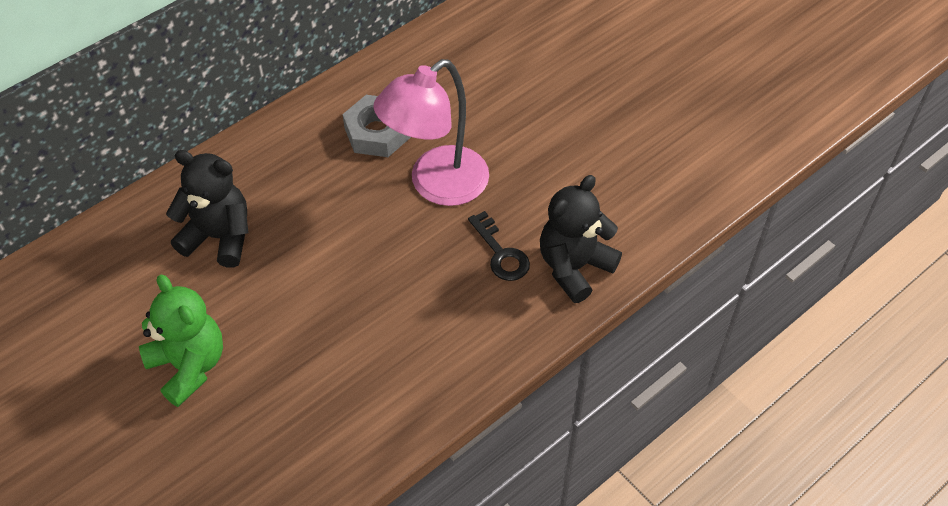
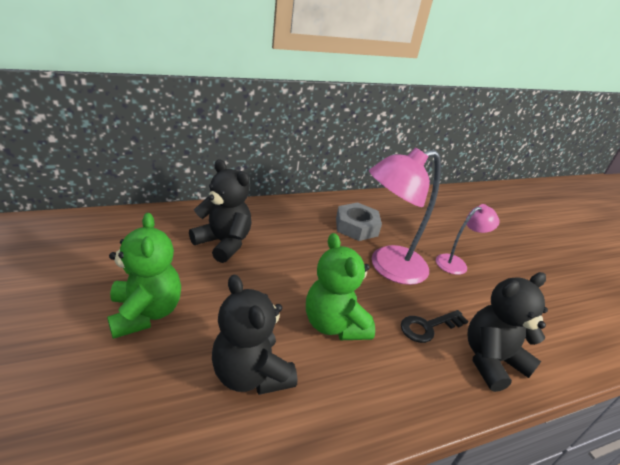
camera: 15 degrees right, 20 degrees down
(333, 384) = (251, 374): none -> black teddy bear
(397, 294) = (334, 324): none -> green teddy bear
(501, 253) = (428, 327): black key -> black key turned 75 degrees clockwise
(521, 141) = (456, 263): none -> pink lamp

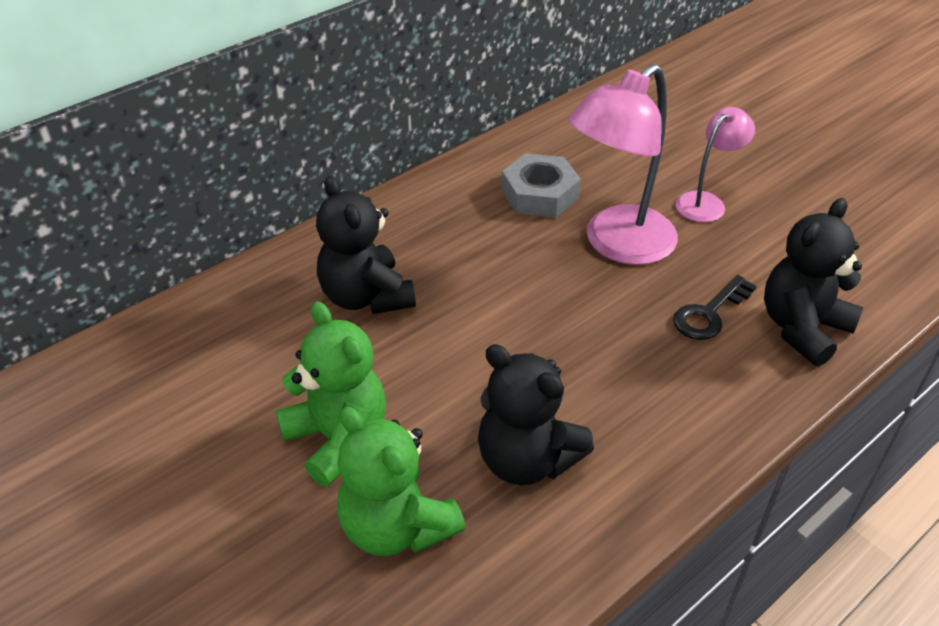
camera: 15 degrees left, 10 degrees up
(223, 243) = (366, 297): black teddy bear -> black teddy bear turned 135 degrees counterclockwise
(334, 324) = (590, 357): green teddy bear -> green teddy bear (396, 527)

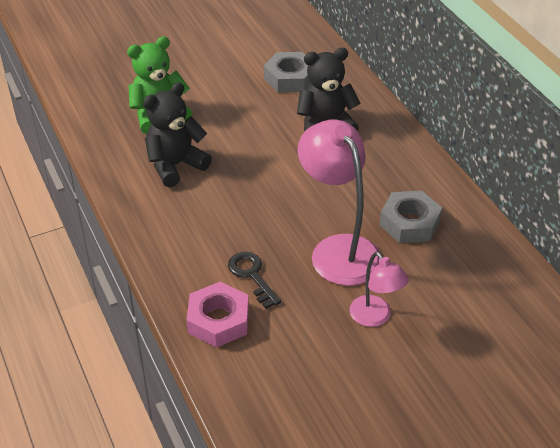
camera: 105 degrees right, 0 degrees up
(242, 361) = (289, 78): none -> grey nut
(338, 438) = (221, 104): green teddy bear -> none
(802, 328) = (218, 320): black teddy bear -> pink nut

